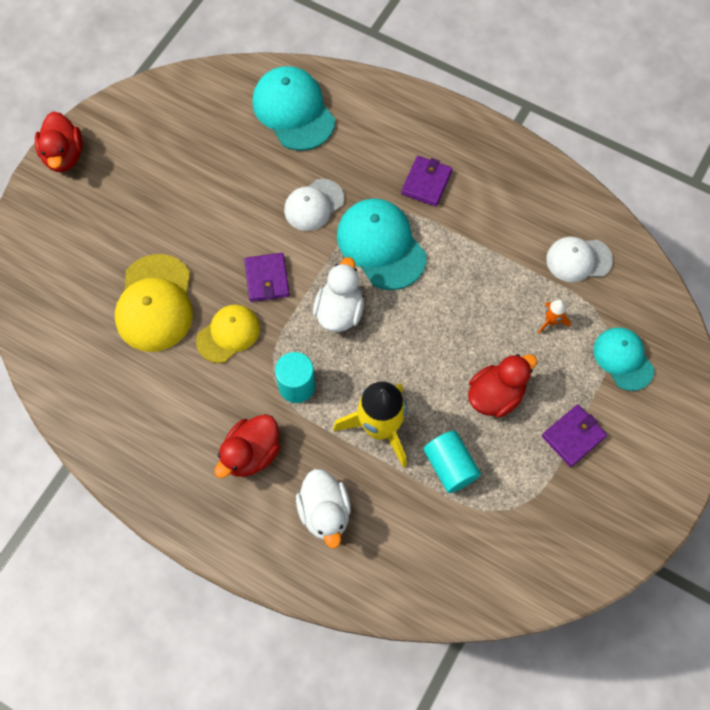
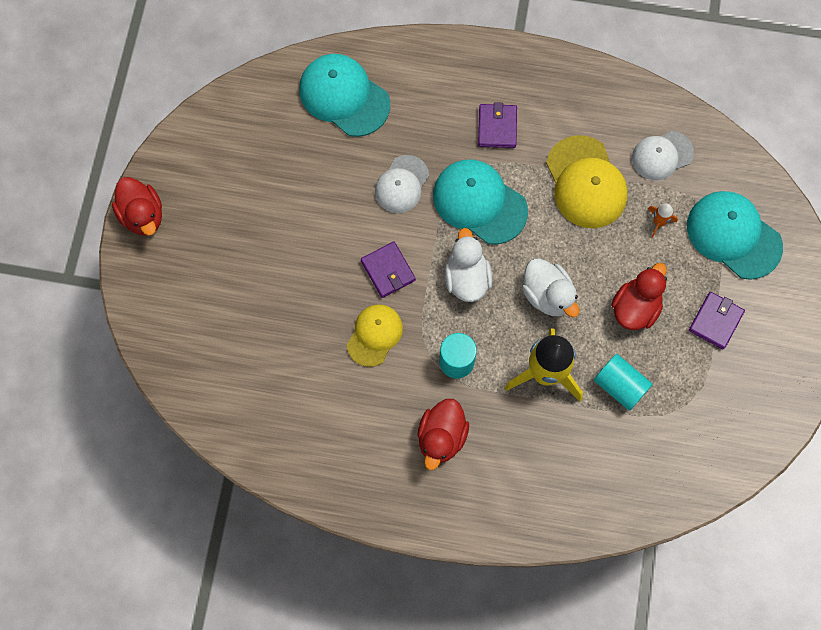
camera: 20 degrees left, 5 degrees up
(155, 303) = (294, 330): yellow cap -> yellow cap (586, 182)
(325, 512) = (527, 466): white duck -> white duck (547, 295)
(623, 359) = (733, 235): turquoise cap -> turquoise cap, size x1.57

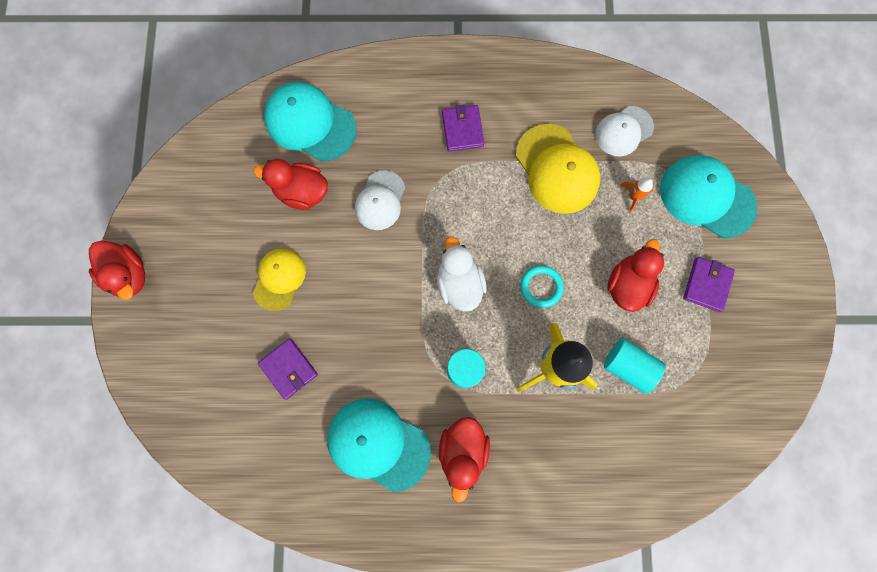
camera: 10 degrees left, 5 degrees up
(325, 163) = (302, 192): none -> red duck
(374, 335) = (379, 357): yellow cap -> yellow cap (279, 279)
(388, 271) = (381, 289): purple wallet -> purple wallet (289, 369)
(479, 202) = (458, 206): turquoise cap -> turquoise cap (378, 444)
(547, 295) = (541, 287): white duck -> turquoise ring

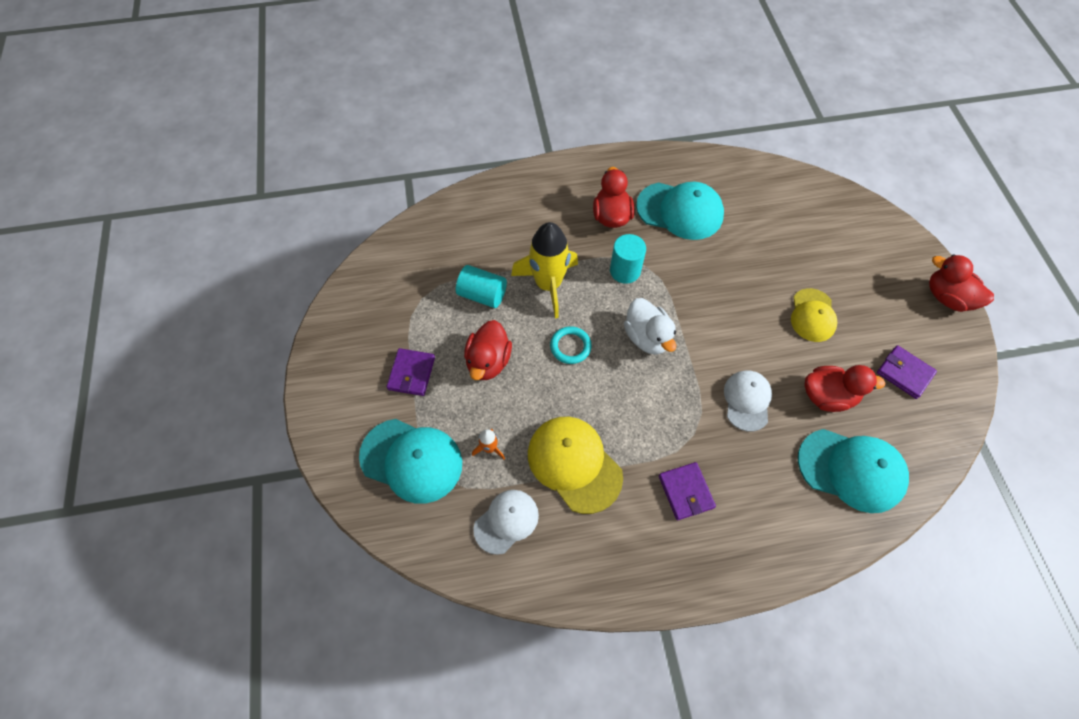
camera: 170 degrees right, 15 degrees down
(289, 369) = (772, 249): purple wallet -> purple wallet (904, 373)

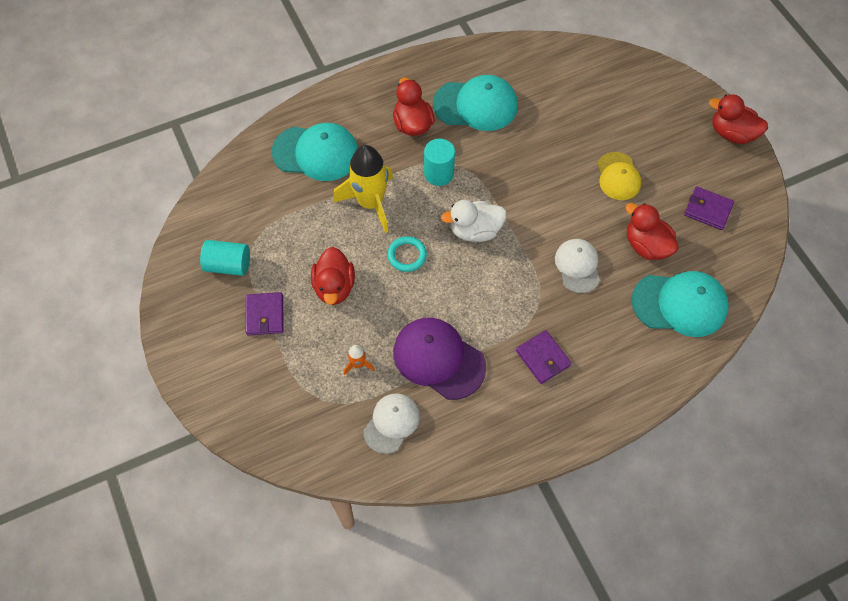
camera: 15 degrees left, 0 degrees up
(411, 460) = (289, 392): turquoise cap -> turquoise cap (316, 153)
(482, 294) = (310, 226): turquoise cylinder -> turquoise cylinder (228, 265)
(574, 464) = (438, 359): yellow cap -> purple cap
(647, 337) = (475, 231): white duck -> white duck turned 120 degrees clockwise
(827, 396) = (646, 245): red duck -> red duck turned 120 degrees counterclockwise

